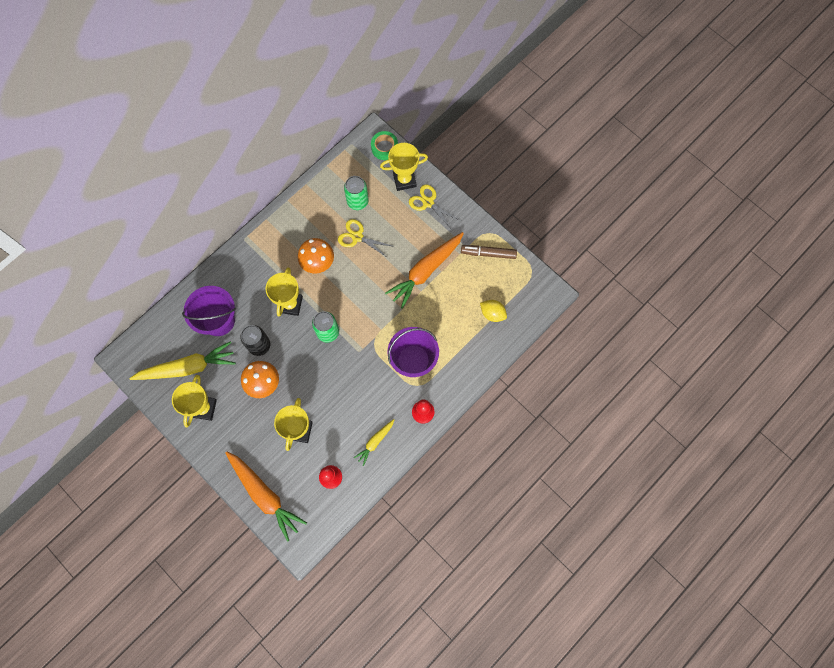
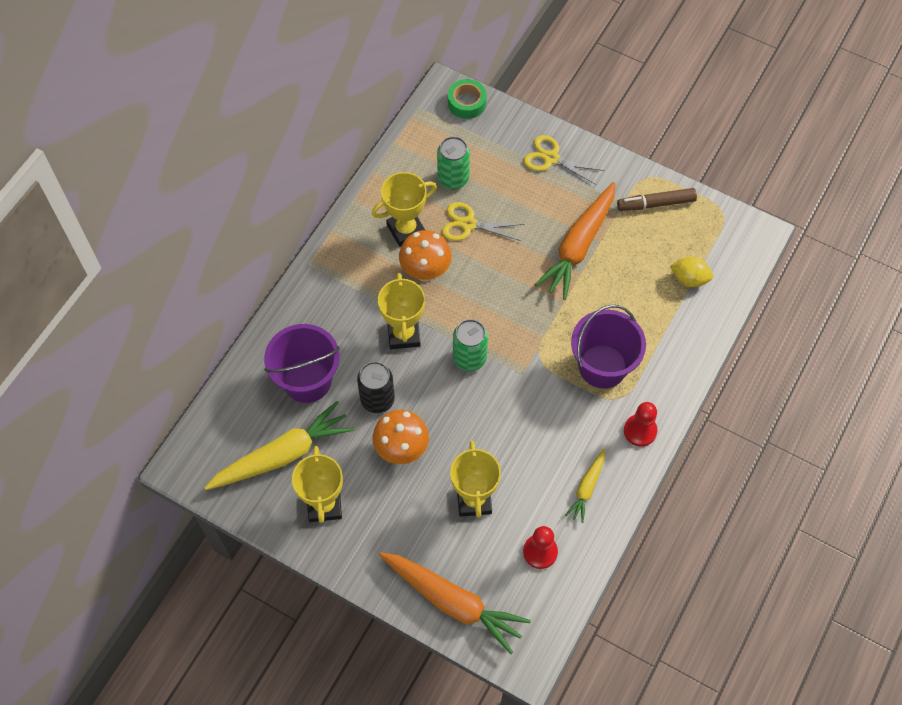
camera: 15 degrees left, 10 degrees down
(404, 180) = (508, 137): yellow trophy -> yellow trophy (406, 230)

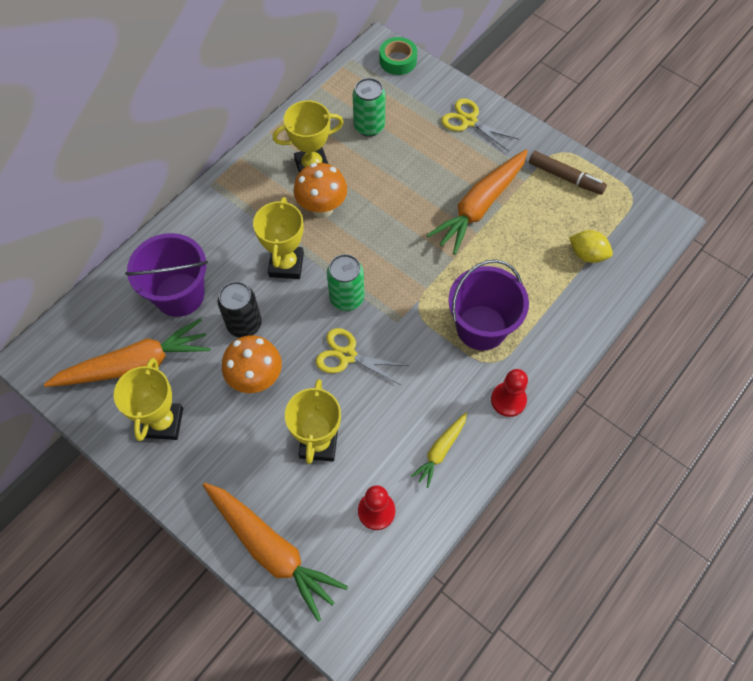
camera: 10 degrees right, 0 degrees up
(282, 455) = (135, 364): yellow carrot -> orange carrot
(468, 224) = (374, 170): yellow scissors -> yellow scissors (347, 355)
(656, 203) = (565, 177): brown marker -> brown marker turned 150 degrees counterclockwise

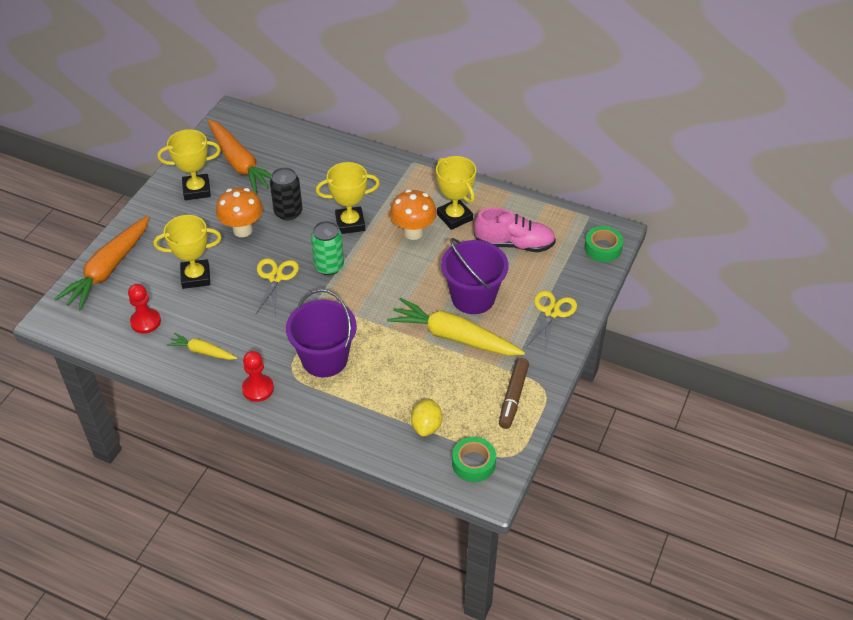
camera: 75 degrees right, 15 degrees down
(179, 295) = (305, 171): purple bucket -> purple bucket (473, 297)
(369, 126) = (514, 244): green can -> pink shoe
(480, 206) = (454, 337): orange carrot -> yellow carrot
(636, 227) = (473, 463): none -> green tape

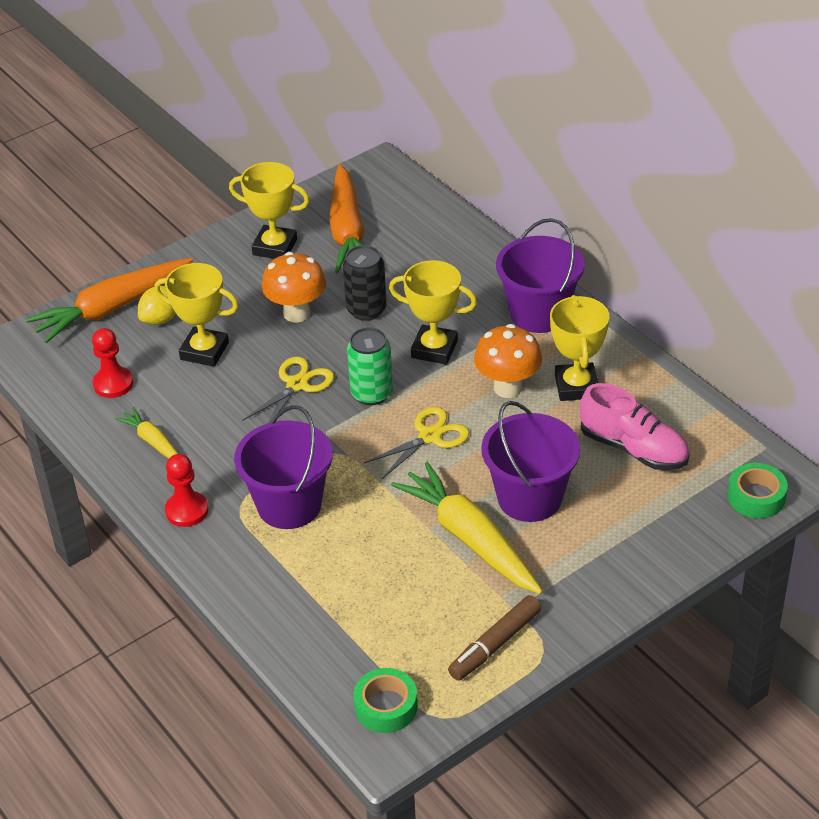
camera: 30 degrees right, 5 degrees down
(401, 178) = (539, 313): none -> purple bucket
(426, 426) = (358, 636): yellow lemon -> yellow lemon (161, 319)
(552, 312) = (623, 556): yellow scissors -> yellow scissors (430, 436)

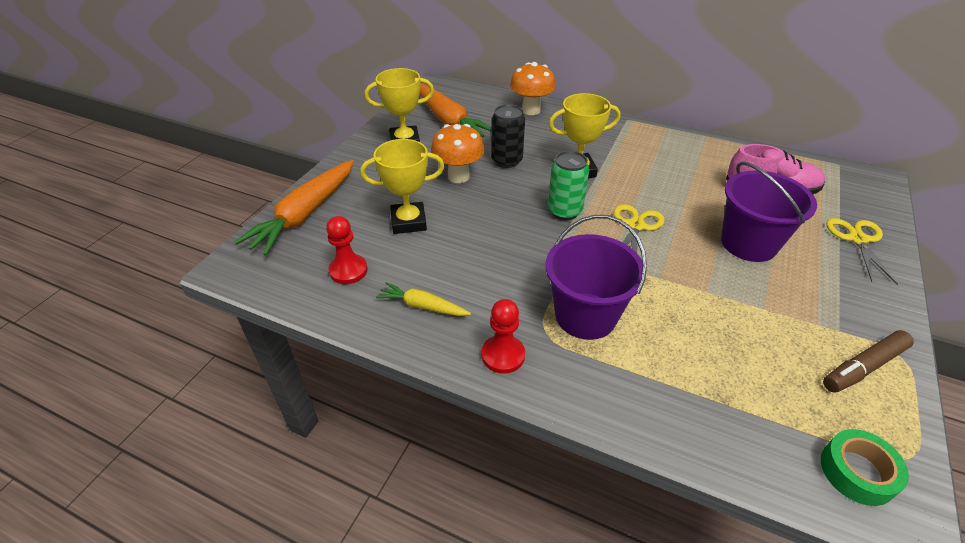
camera: 30 degrees left, 0 degrees up
(161, 319) = (353, 210): yellow lemon -> none
(297, 385) = (504, 222): yellow scissors -> yellow scissors (858, 239)
(470, 539) = (745, 288): yellow carrot -> none
(495, 644) = (863, 367): brown marker -> brown marker turned 45 degrees clockwise
(507, 388) = (651, 179): orange mushroom -> orange mushroom (531, 110)
(539, 313) = (620, 132): purple bucket -> none
(576, 386) = (691, 165): yellow trophy -> none
(756, 497) = (874, 193): green tape -> none

